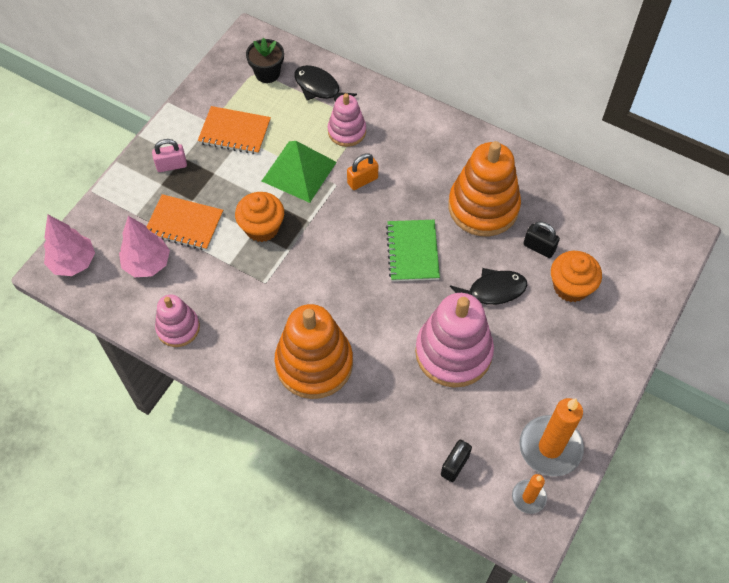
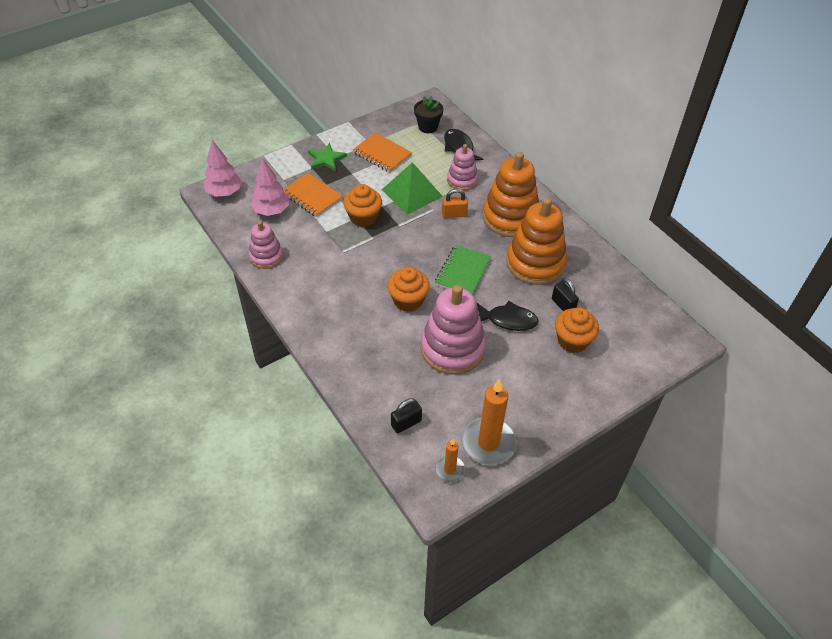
camera: 25 degrees right, 10 degrees down
(171, 165) = (326, 159): pink padlock -> green star
(314, 363) = (345, 315): orange stacking toy -> orange stacking toy (510, 217)
(373, 314) = (408, 300): none -> orange cupcake

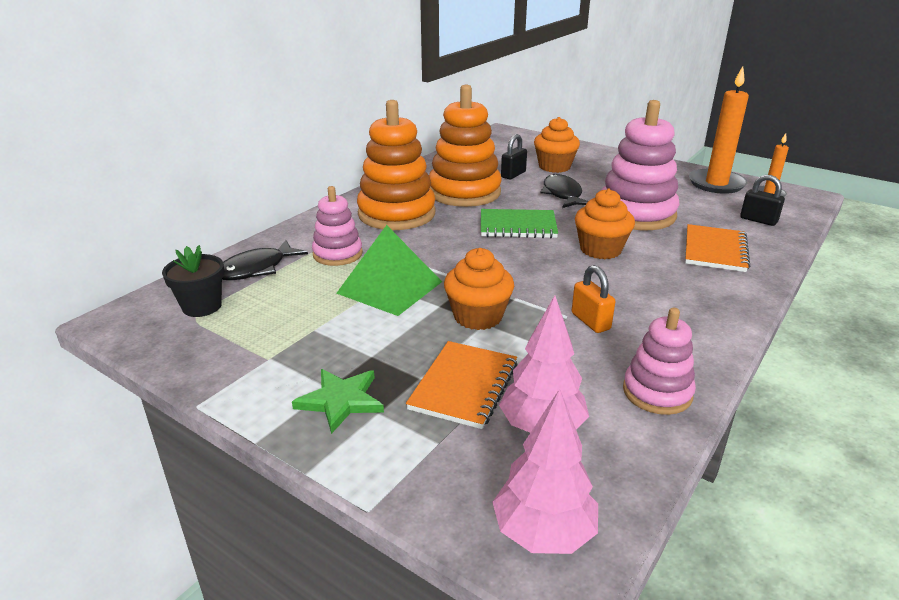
camera: 110 degrees left, 20 degrees down
(382, 154) = (299, 336): orange notebook -> orange notebook (715, 250)
(454, 214) = (416, 248): orange padlock -> orange padlock (590, 321)

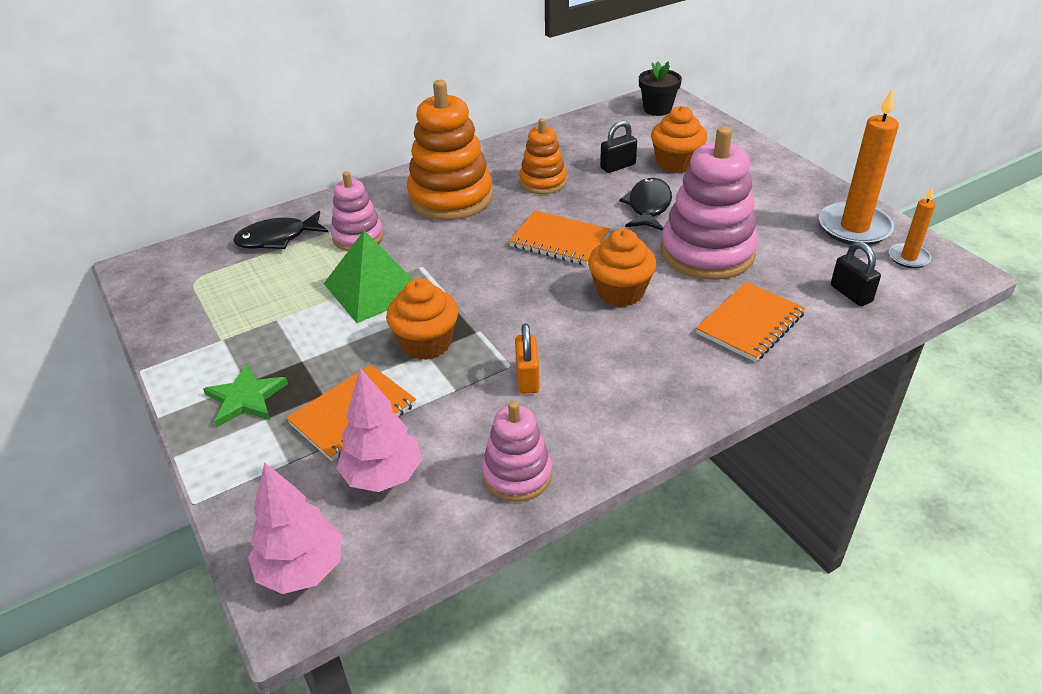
camera: 25 degrees right, 10 degrees up
(202, 306) = (207, 270): black flower pot -> black flower pot (657, 109)
(464, 192) = (543, 182): orange stacking toy -> orange stacking toy, size x0.57
(517, 226) = (559, 241): green notebook -> orange notebook

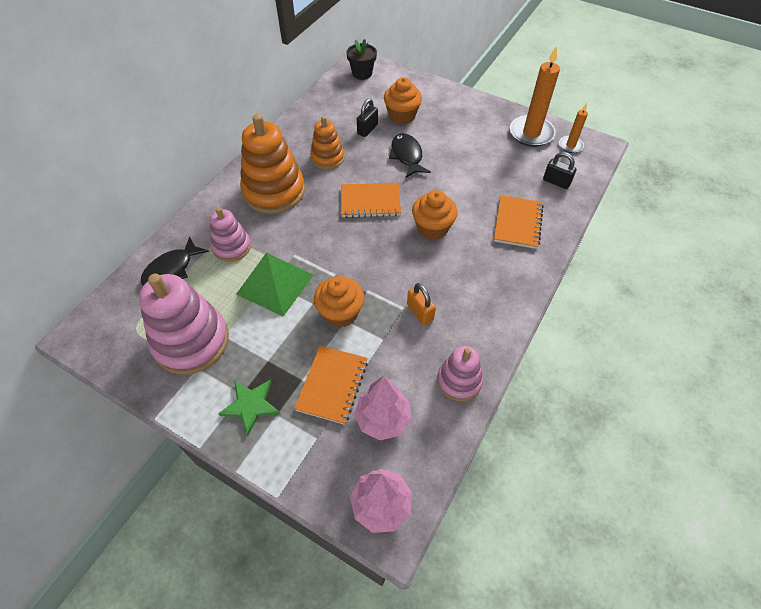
camera: 30 degrees left, 15 degrees up
(707, 252) = (463, 179): pink stacking toy -> pink stacking toy (191, 341)

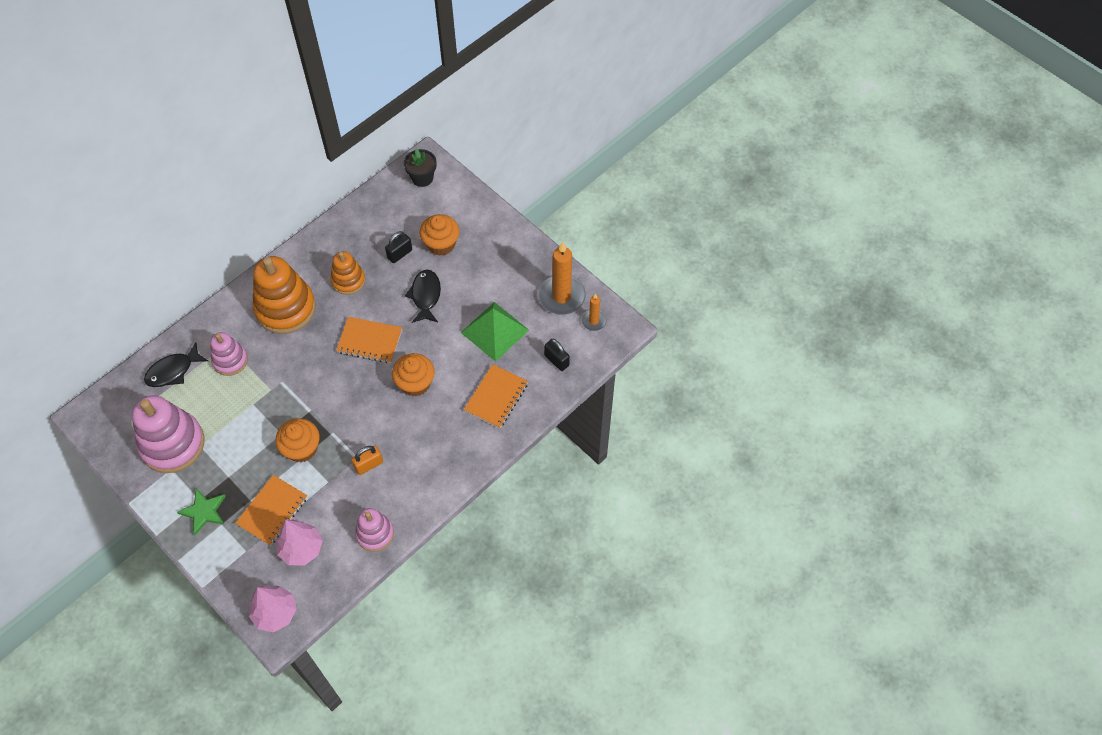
camera: 15 degrees right, 5 degrees up
(275, 284) = (256, 407): green pyramid -> green pyramid (494, 331)
(420, 312) = (369, 465): orange padlock -> orange padlock turned 75 degrees clockwise

